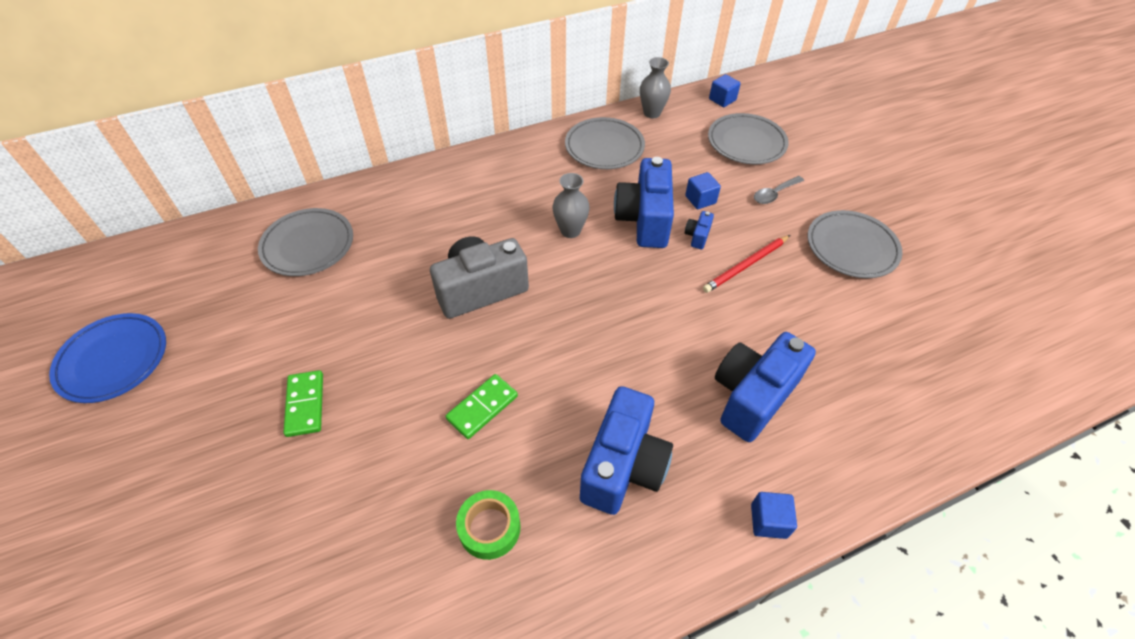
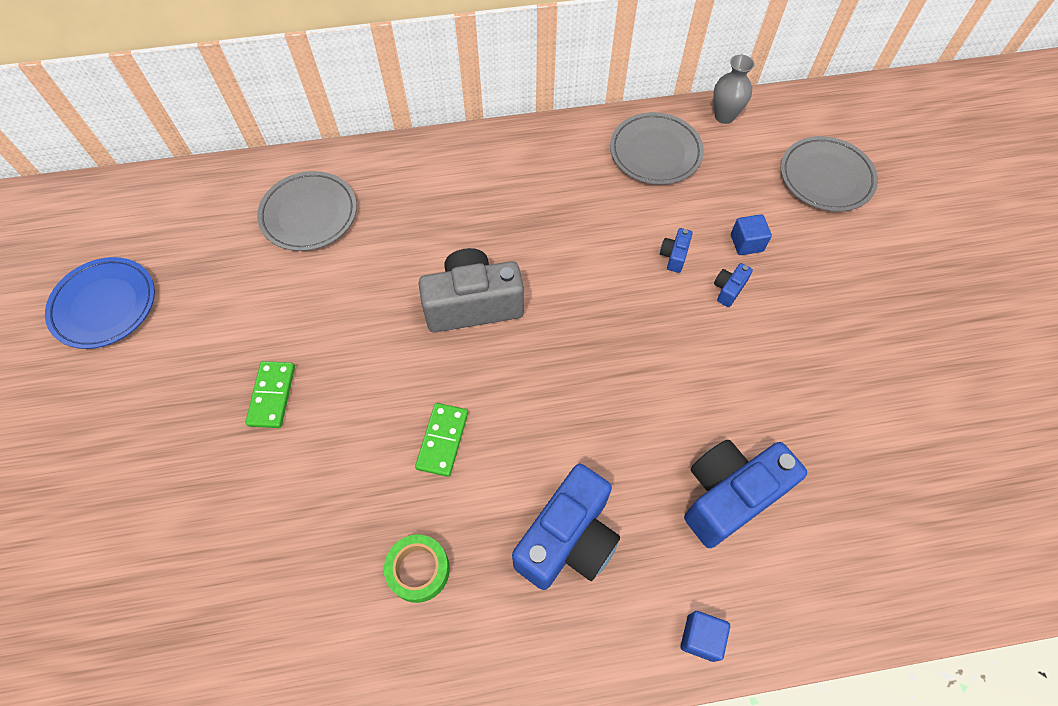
camera: 15 degrees right, 10 degrees up
(482, 407) = (442, 440): green domino -> green domino turned 45 degrees counterclockwise
(570, 231) = (587, 253): grey vase -> none
(644, 219) = (674, 256): blue camera -> blue camera, size x0.42
(722, 99) = (815, 112): blue cube -> none
(746, 265) = (773, 338): red pencil -> none
(774, 194) = (837, 253): grey spoon -> none
(851, 247) = (906, 342): grey plate -> none

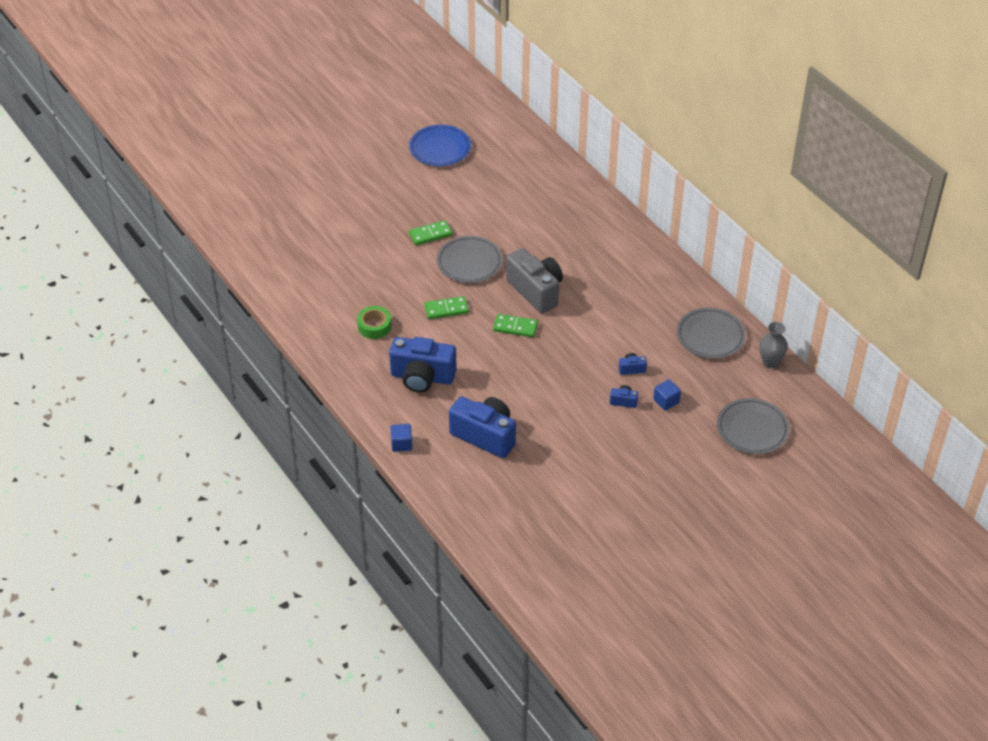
camera: 65 degrees right, 15 degrees down
(309, 214) = (549, 199): grey plate -> grey plate (469, 262)
(529, 361) = (515, 327): none -> green domino

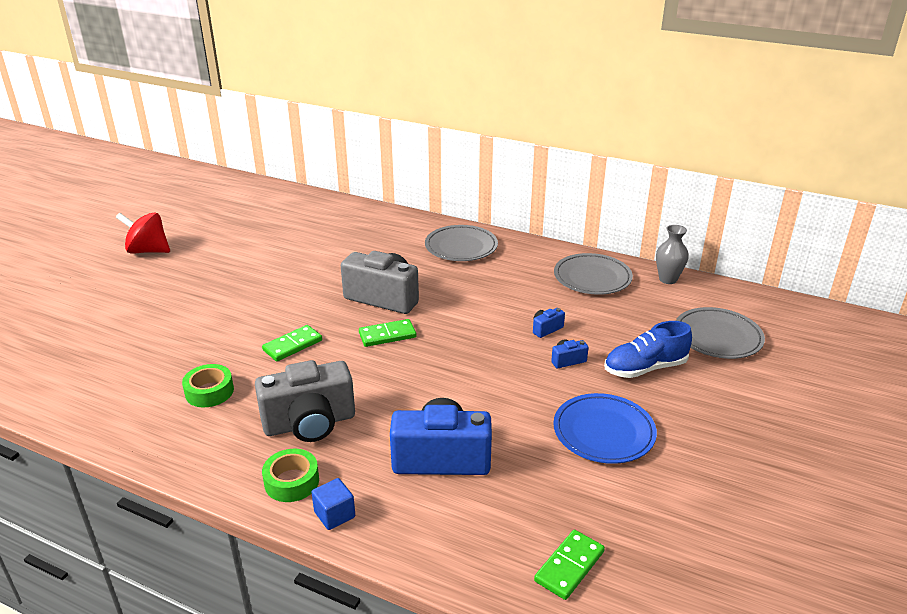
camera: 30 degrees left, 15 degrees down
(390, 412) = (292, 481): none -> green tape
(391, 171) = (148, 251): none -> red spinning top
(422, 377) = (310, 423): blue camera -> grey camera
(430, 234) = (227, 287): green domino -> green domino (569, 566)
(440, 148) = (194, 222): blue plate -> blue plate (603, 432)
(469, 262) = (290, 297): grey plate -> grey plate (461, 247)
(666, 401) = (610, 344): blue cube -> none
(672, 430) = (645, 368): none -> blue shoe

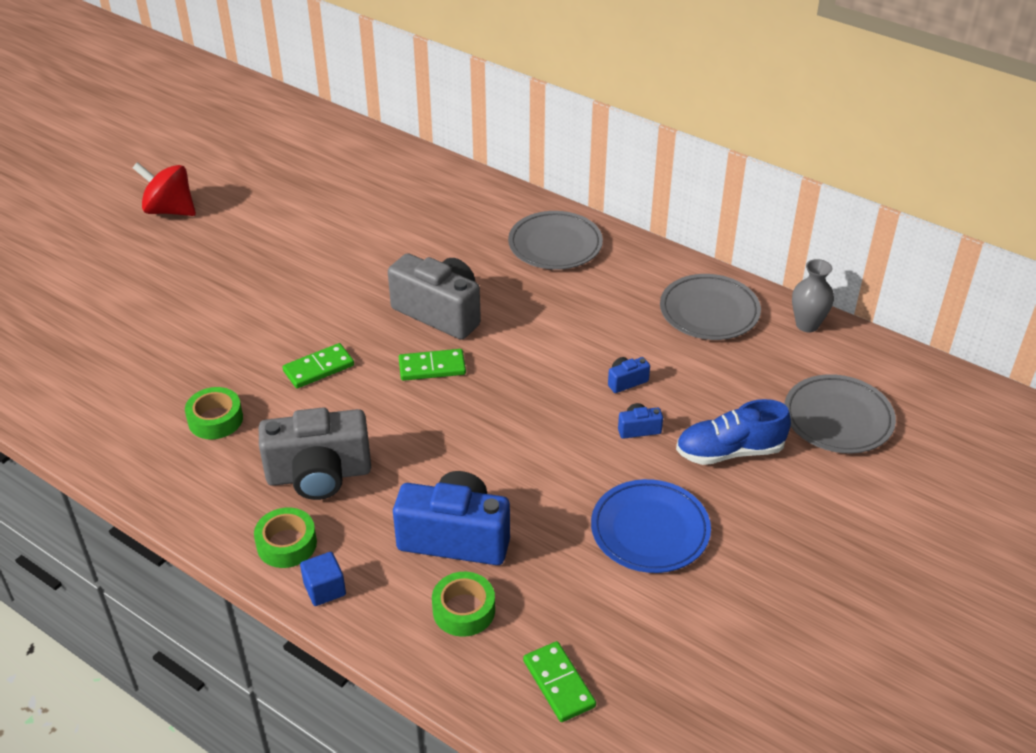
camera: 10 degrees right, 10 degrees up
(465, 515) = (464, 610): none -> green tape
(569, 566) = (558, 684): green domino -> green domino turned 75 degrees counterclockwise

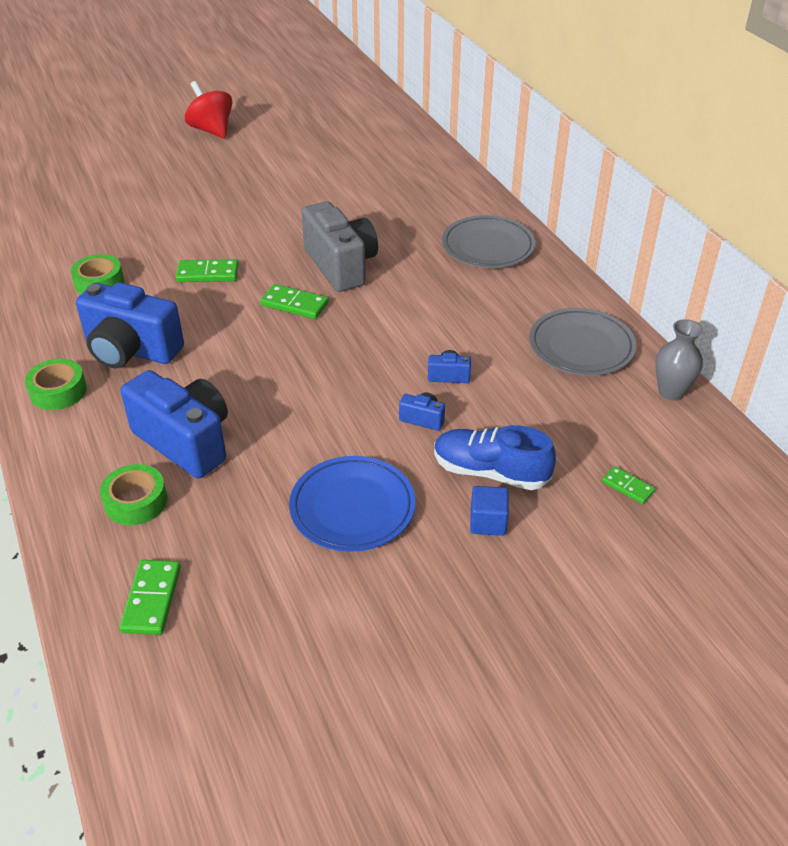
camera: 30 degrees right, 0 degrees up
(319, 475) = (131, 350): grey camera -> blue camera
(324, 589) = (51, 436): blue cube -> blue cube (488, 522)
(838, 418) = (627, 487): grey plate -> green domino

